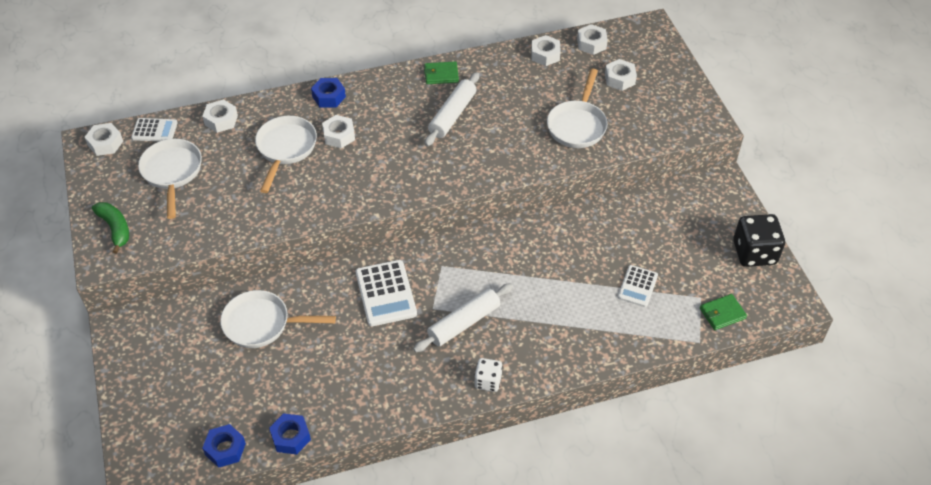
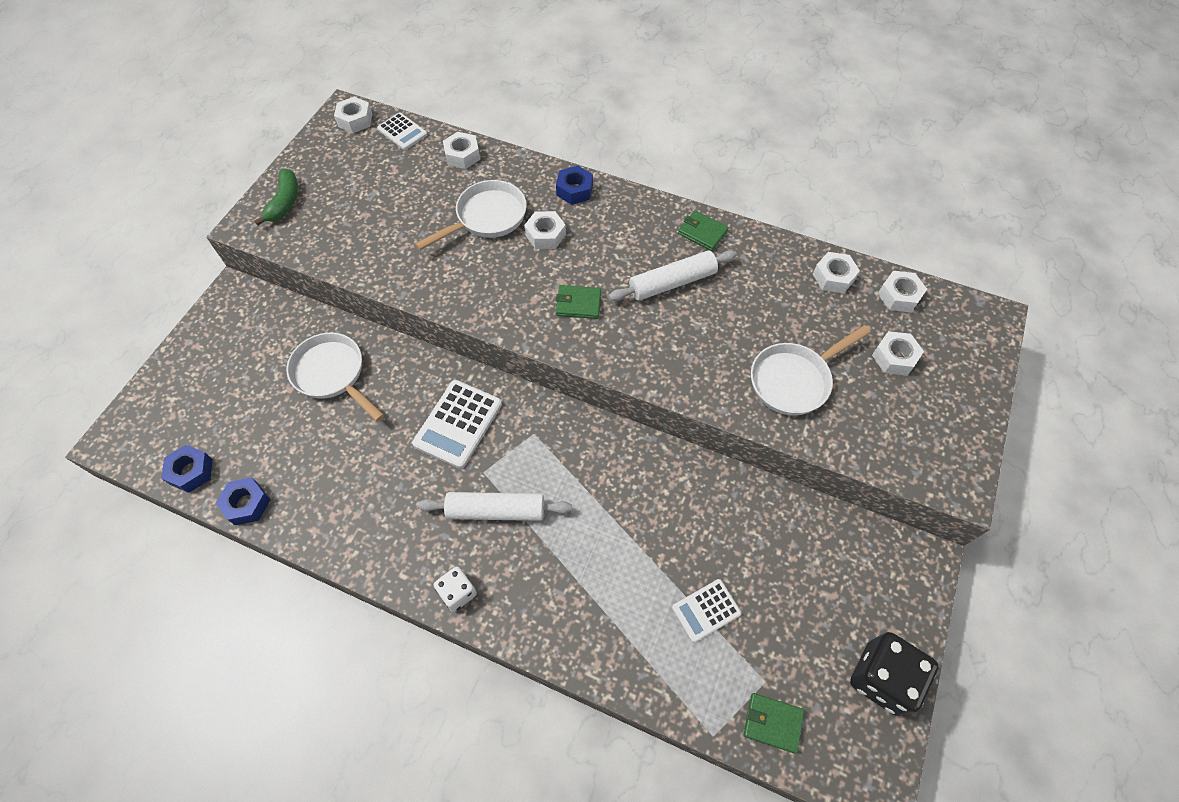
camera: 40 degrees right, 10 degrees up
(172, 173) = (376, 180): white pan -> none
(406, 163) = (578, 304): none -> green wallet

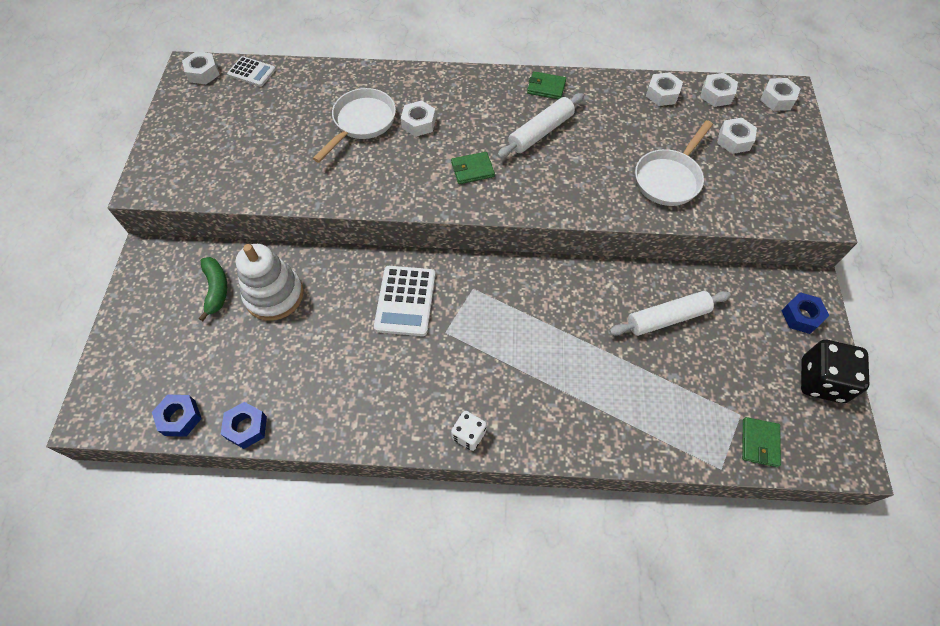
camera: 20 degrees left, 0 degrees up
(284, 202) = (170, 158): green banana -> green banana (216, 289)
(332, 374) = (274, 295): white pan -> white stacking toy
(462, 155) = (315, 78): white nut -> white nut (777, 99)
(496, 510) = (470, 359): white rolling pin -> white rolling pin (667, 318)
(574, 190) = (426, 81): blue nut -> blue nut (801, 316)
(706, 610) = (672, 378): white calculator -> none
(772, 723) = (759, 442): green wallet -> green wallet turned 75 degrees counterclockwise

